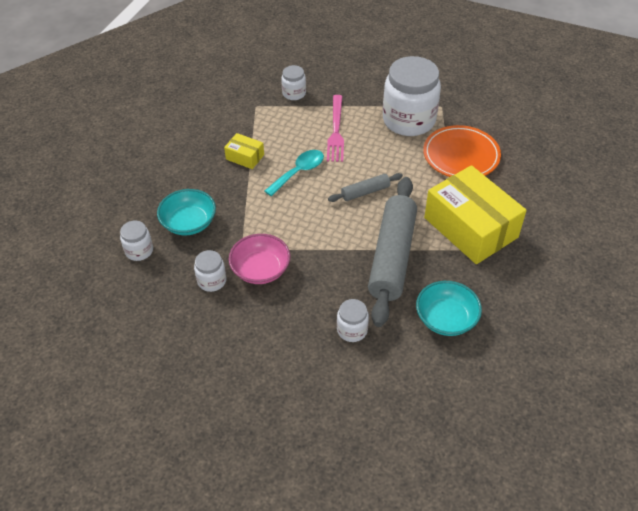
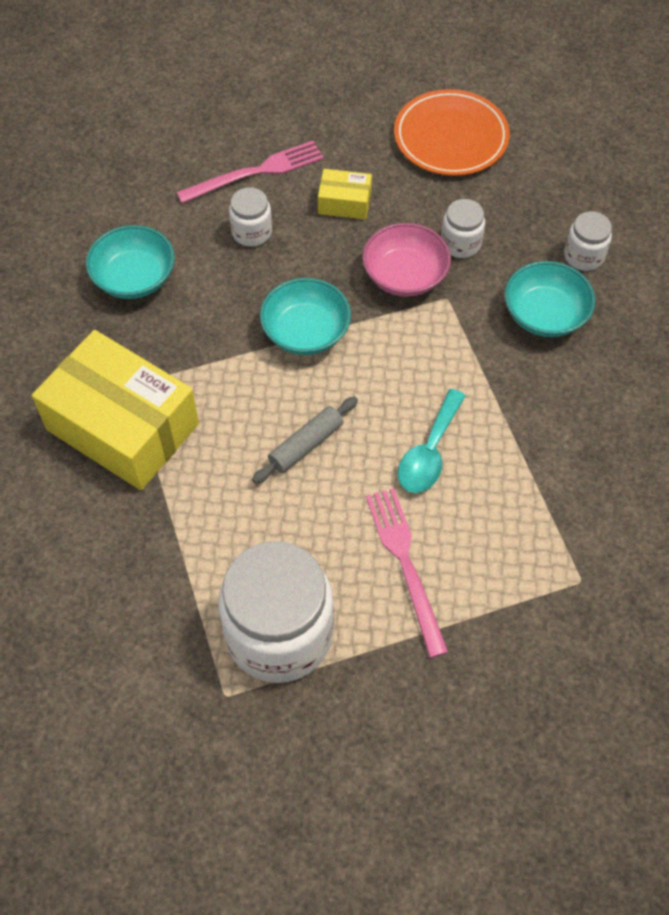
camera: 160 degrees right, 10 degrees up
(245, 157) = (533, 456): yellow box -> yellow box (344, 203)
(294, 93) = (527, 639): white jar -> none
(331, 380) = (256, 172): none -> pink fork
(341, 252) = (306, 332): none -> turquoise bowl
(392, 256) = (230, 345): grey rolling pin -> none
(461, 155) = (162, 573): orange plate -> orange plate (451, 137)

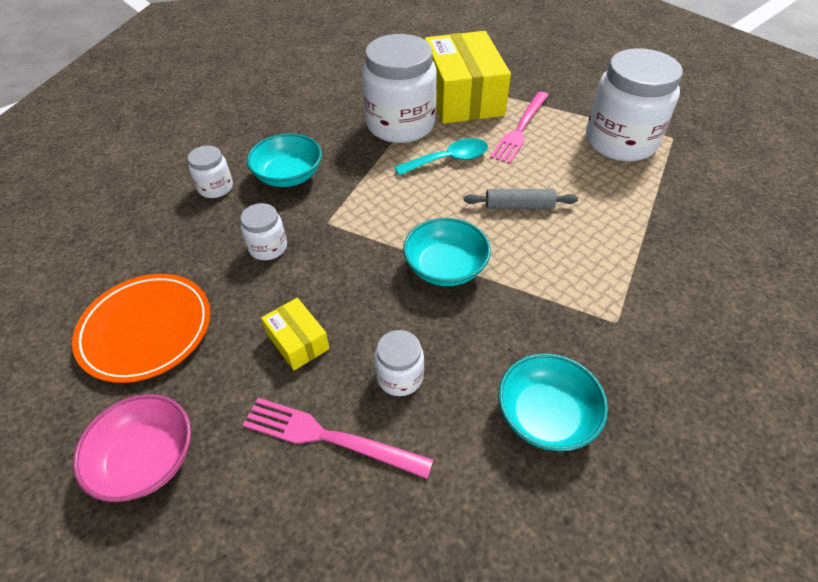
camera: 135 degrees left, 10 degrees down
(123, 426) = (646, 297): yellow box -> yellow box (462, 97)
(405, 276) = (333, 254): pink bowl -> pink bowl (147, 459)
(533, 463) = (400, 125): none -> white jar

